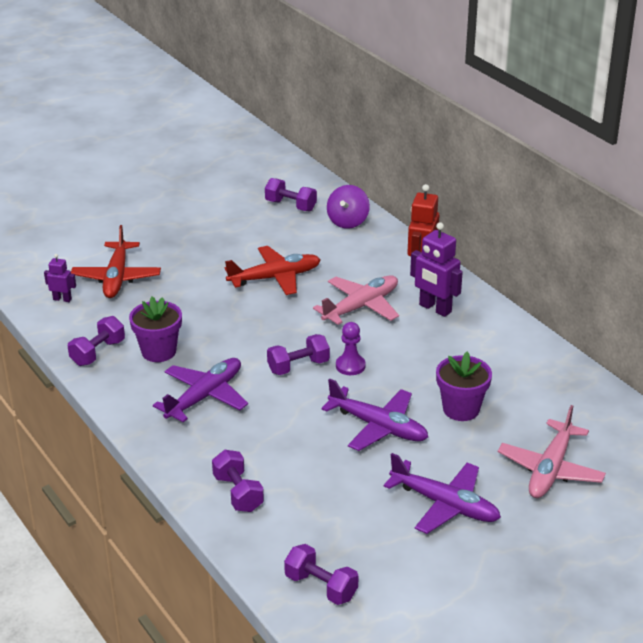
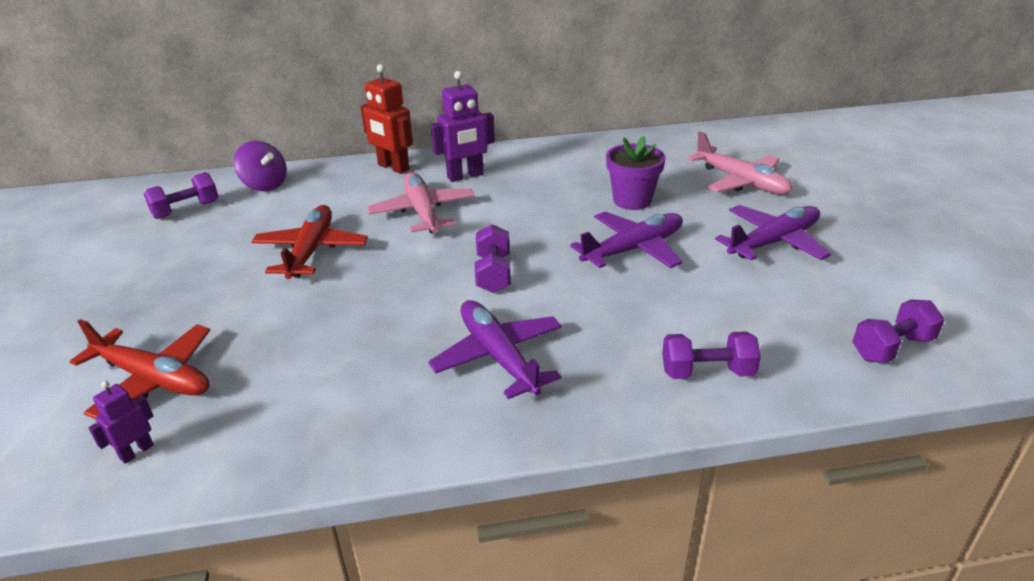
camera: 65 degrees left, 0 degrees up
(98, 353) = (316, 439): purple dumbbell -> none
(159, 351) = (369, 376): purple flower pot -> none
(350, 366) = (519, 241): purple pawn -> none

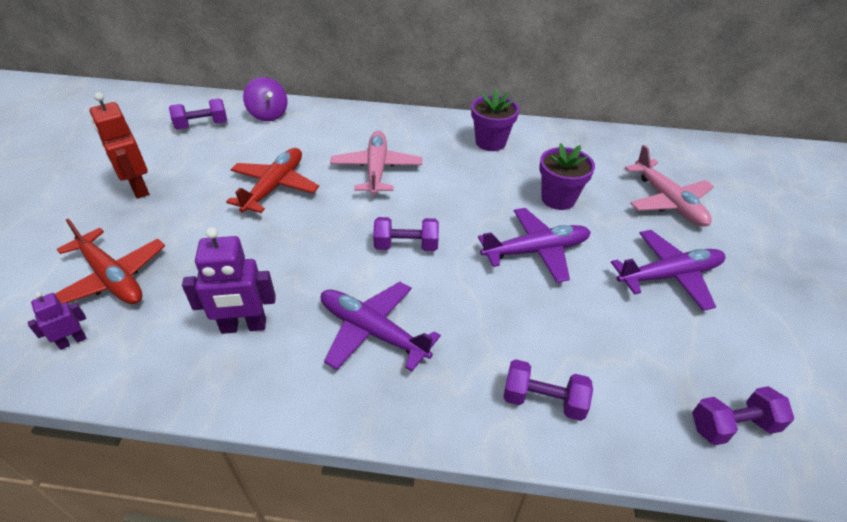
camera: 15 degrees right, 10 degrees up
(393, 167) = (373, 119): red robot -> red robot (138, 188)
(465, 176) = (427, 141): purple robot -> purple robot (243, 326)
(493, 274) = (406, 246): purple dumbbell -> purple dumbbell turned 75 degrees clockwise
(499, 357) = (373, 332): purple plane -> purple plane turned 45 degrees counterclockwise
(535, 165) = (490, 142): none -> purple flower pot

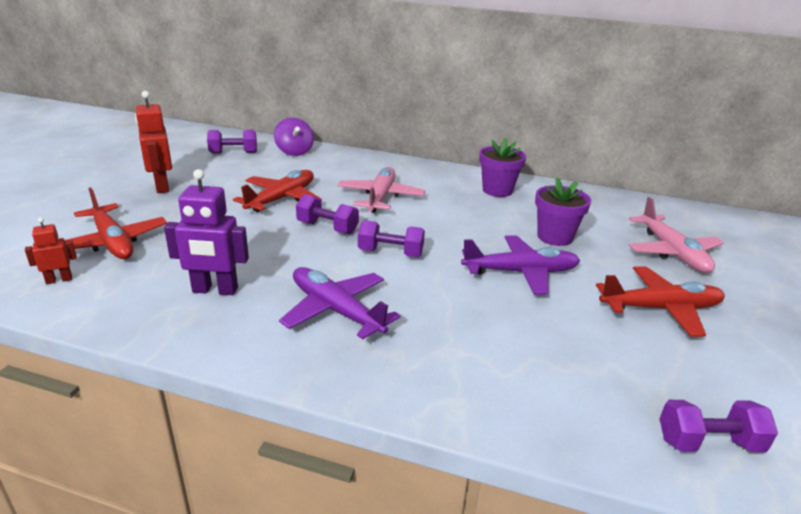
camera: 10 degrees right, 15 degrees down
(72, 341) = (59, 280): purple robot -> red robot
(543, 400) = (495, 388): purple dumbbell -> purple dumbbell (327, 228)
(668, 276) = (660, 309): purple plane -> red plane

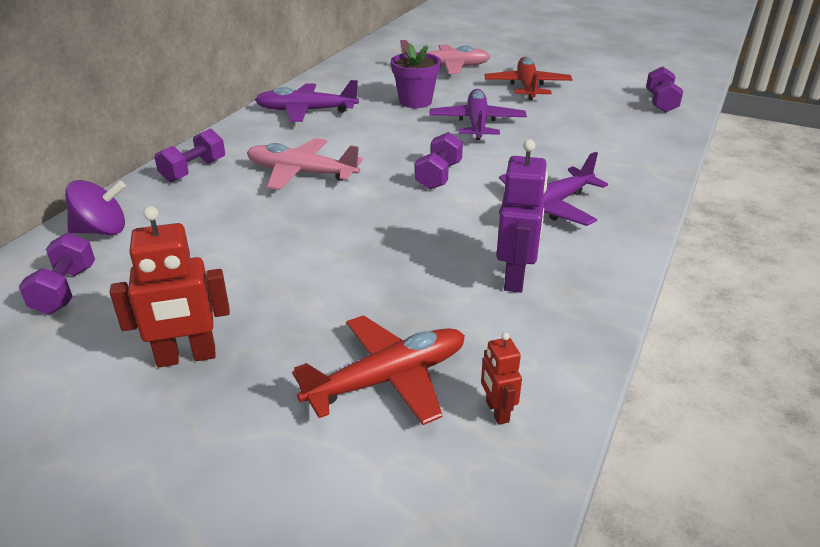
camera: 80 degrees left, 5 degrees up
(281, 199) = (282, 240): red plane -> none
(327, 228) = (375, 208): purple dumbbell -> purple dumbbell (193, 170)
(497, 190) = (306, 111): purple flower pot -> purple plane

